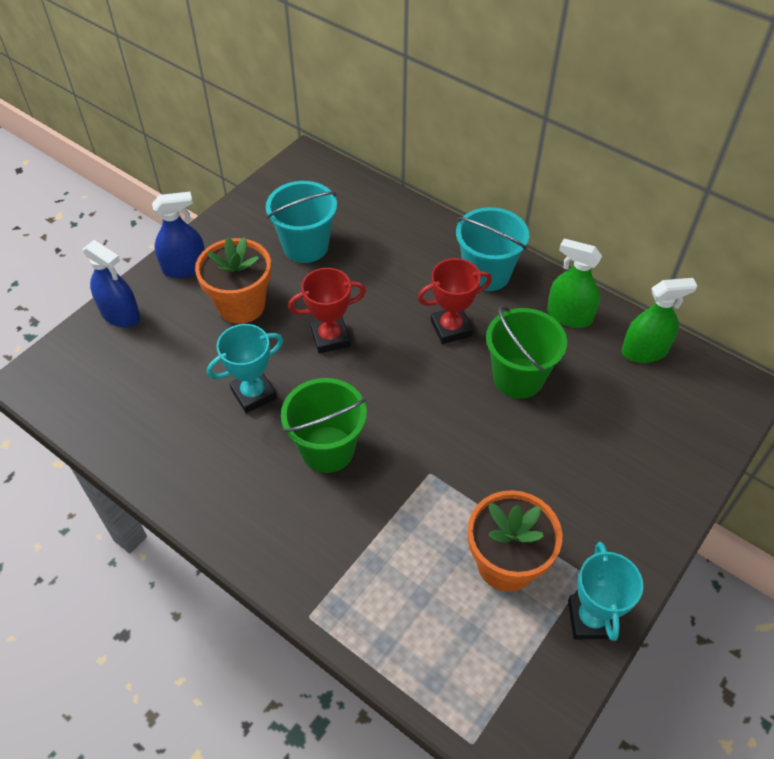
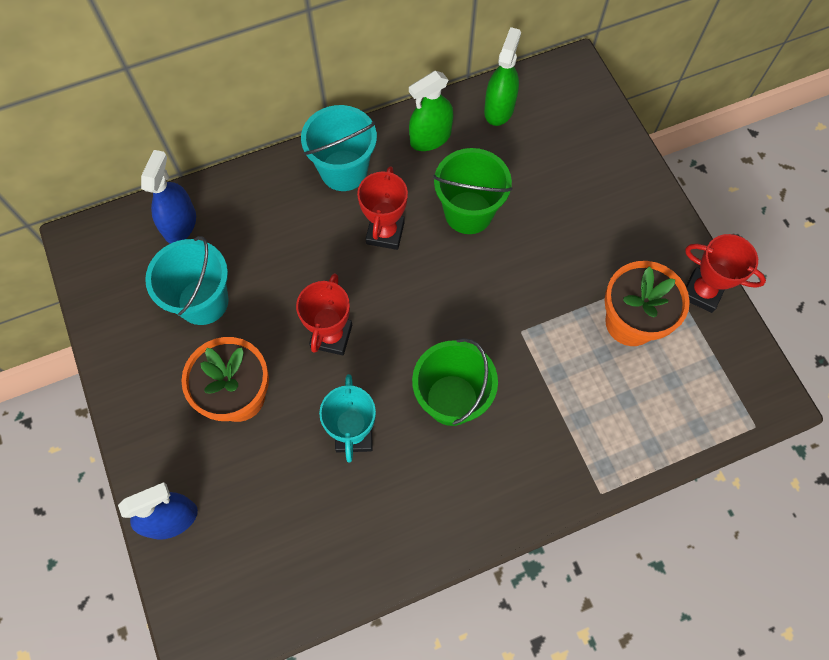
camera: 60 degrees left, 15 degrees up
(185, 268) = (150, 428): blue spray bottle -> blue spray bottle (180, 224)
(590, 619) = (702, 292): turquoise trophy -> red trophy

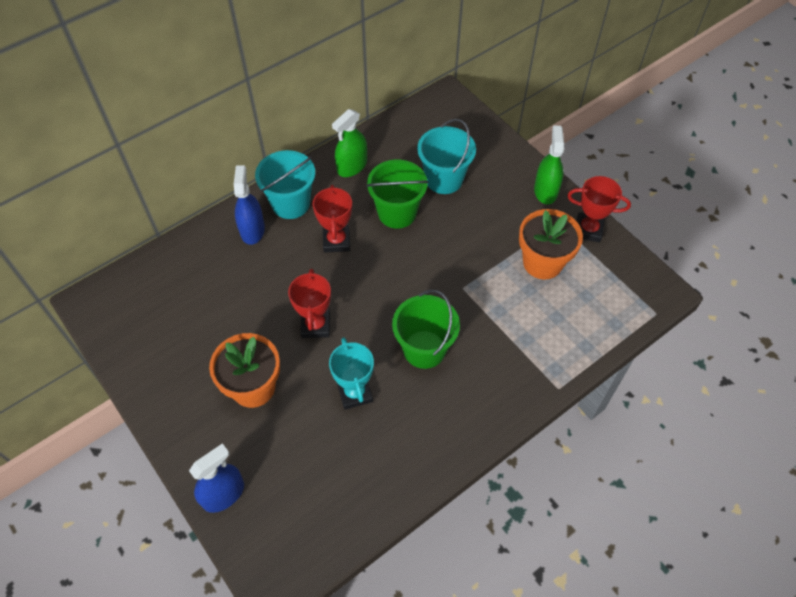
camera: 15 degrees left, 10 degrees down
(180, 224) = (169, 271): blue spray bottle -> blue spray bottle (252, 230)
(203, 301) = (204, 323): turquoise bucket -> turquoise bucket (444, 179)
(499, 109) = (398, 135): green spray bottle -> green spray bottle (545, 191)

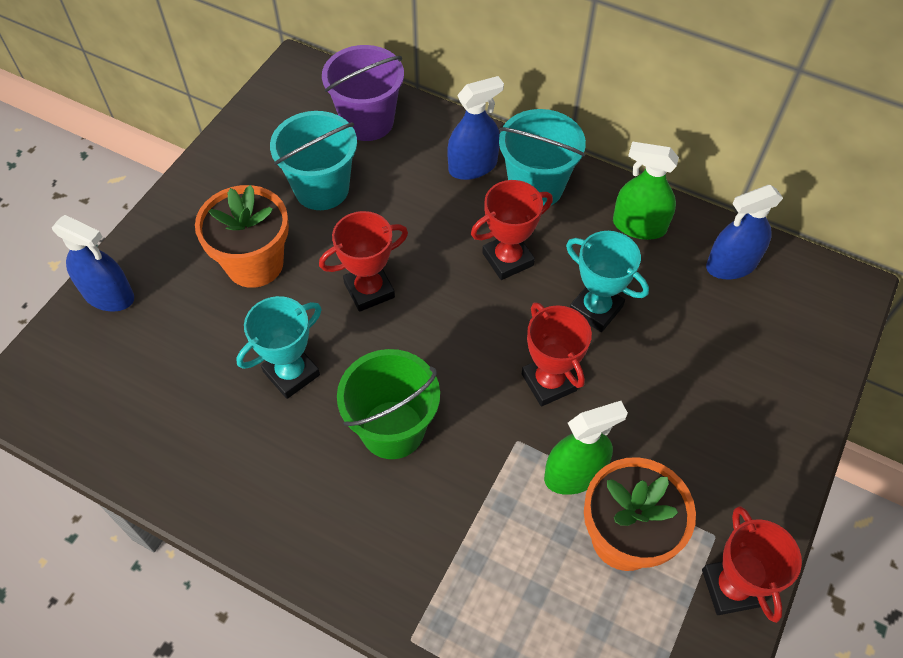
camera: 65 degrees right, 0 degrees up
(172, 275) = (367, 121): none -> purple bucket
(397, 213) = (595, 309): green bucket -> turquoise trophy
(403, 137) = (731, 265): none -> blue spray bottle
(433, 256) = (549, 382): none -> red trophy
(444, 179) = (692, 344): turquoise bucket -> turquoise bucket (321, 189)
(545, 191) = (766, 494): green spray bottle -> green spray bottle (574, 474)

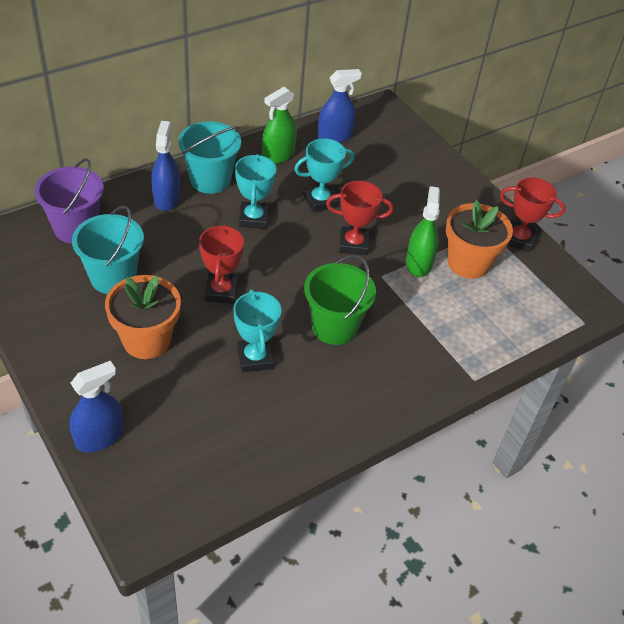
camera: 65 degrees left, 10 degrees down
(508, 259) = (253, 218): red trophy -> turquoise trophy
(731, 265) = (335, 136): blue spray bottle -> blue spray bottle turned 120 degrees counterclockwise

